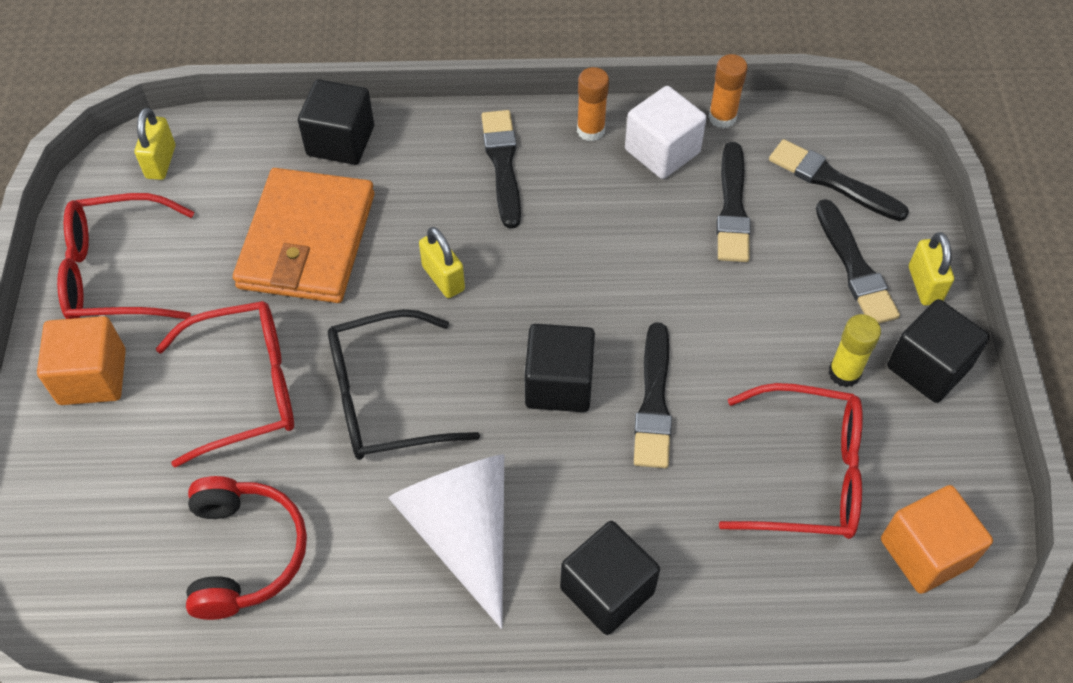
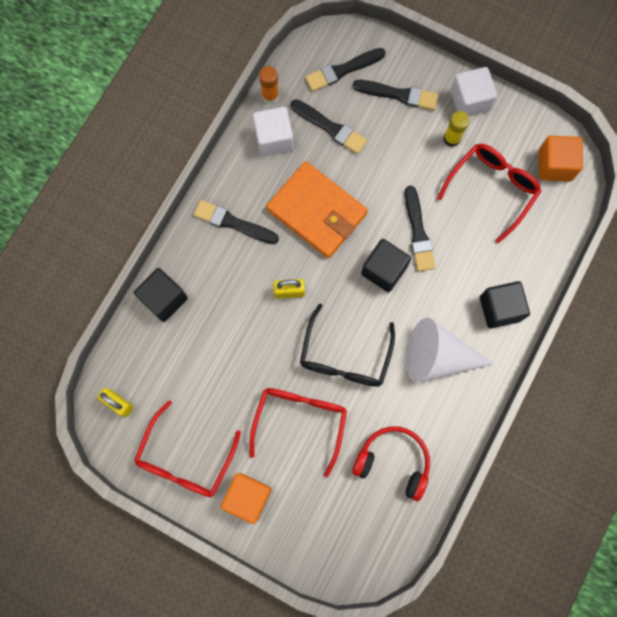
camera: 60 degrees left, 20 degrees up
(307, 241) = (223, 349): orange wallet -> orange wallet (317, 212)
(590, 130) = (238, 166): orange glue stick -> none
(654, 401) = (418, 232): black brush -> black brush turned 45 degrees clockwise
(924, 285) = (426, 71): yellow padlock -> none
(928, 367) = (469, 100): black cube -> white cube

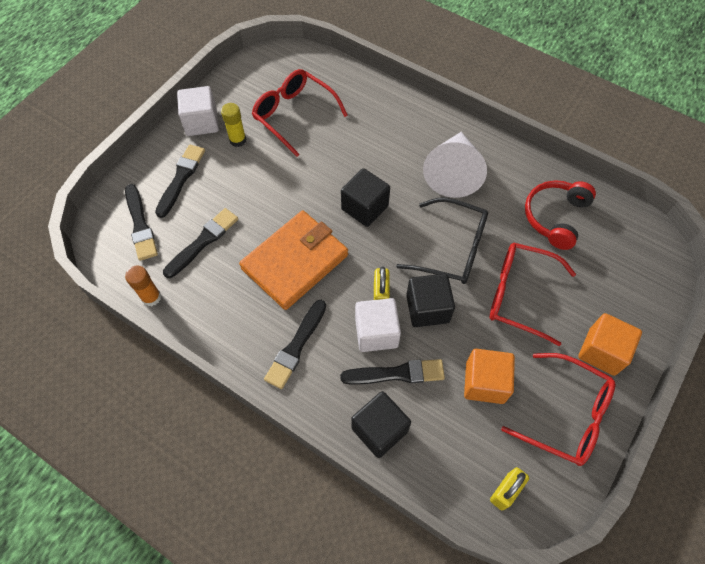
camera: 85 degrees left, 15 degrees down
(274, 139) = (204, 297): white cube -> white cube (376, 332)
(418, 232) = (329, 176): black brush -> black brush (396, 373)
(499, 308) = (409, 121): black cube -> black cube (427, 308)
(554, 165) = (279, 69): orange cube -> orange cube (484, 382)

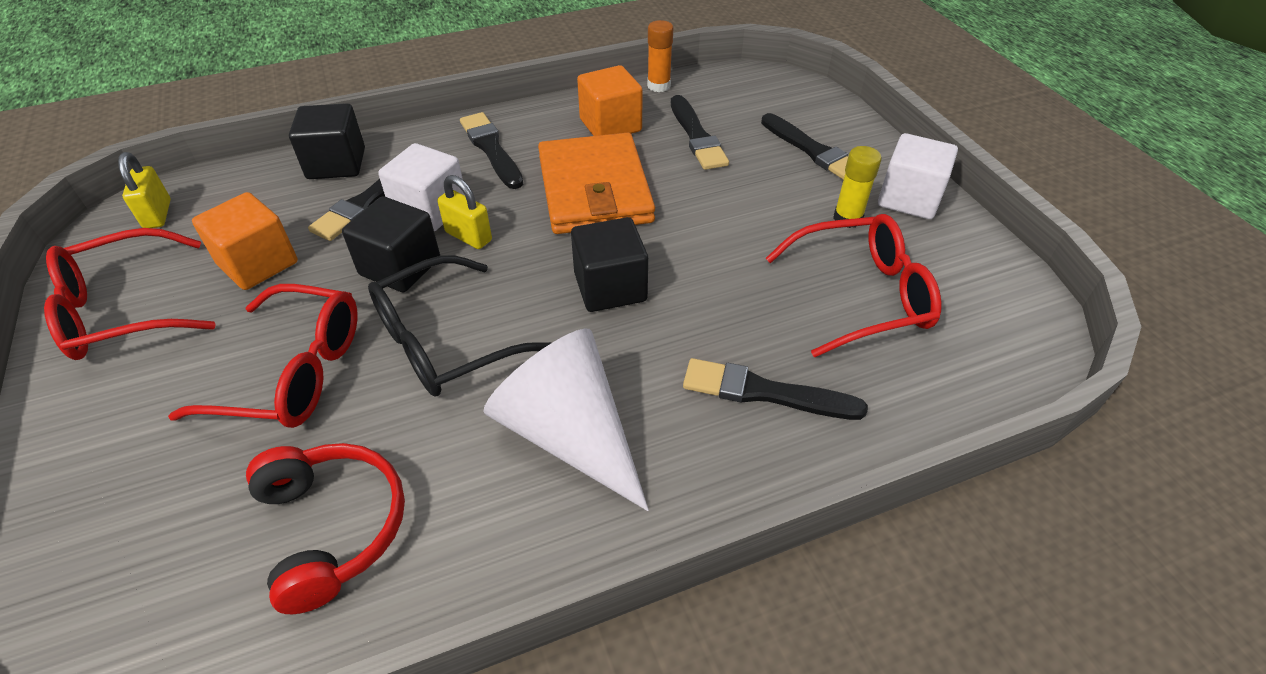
camera: 125 degrees right, 15 degrees down
(140, 225) = (764, 105): black brush -> black brush (765, 392)
(520, 295) = (292, 372): red glasses -> red glasses turned 45 degrees clockwise
(602, 351) = (109, 407): orange cube -> orange cube (610, 125)

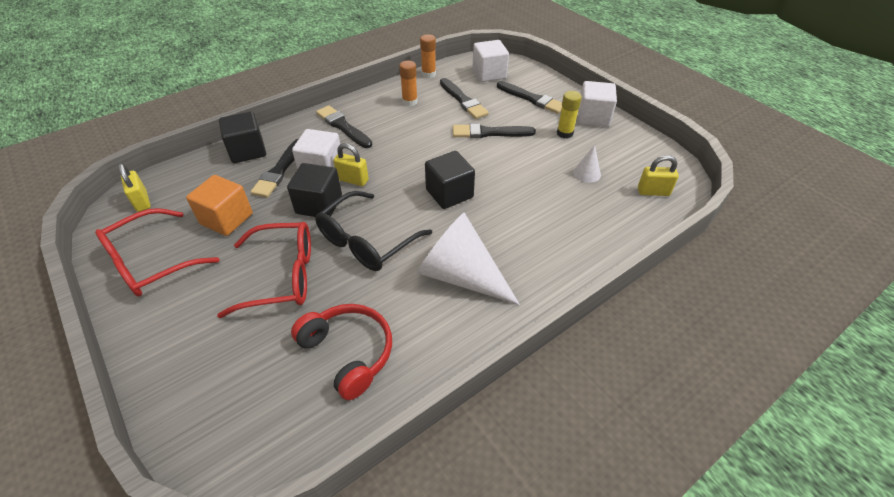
camera: 15 degrees left, 0 degrees up
(594, 189) = (416, 140): orange wallet -> none
(610, 125) = (410, 102): orange cube -> orange glue stick
(757, 99) = (489, 74): none -> white cube
(765, 392) = (556, 232): black brush -> black brush (489, 133)
(861, 295) = (587, 173): red glasses -> white cone
(972, 352) = (653, 192): none -> yellow padlock

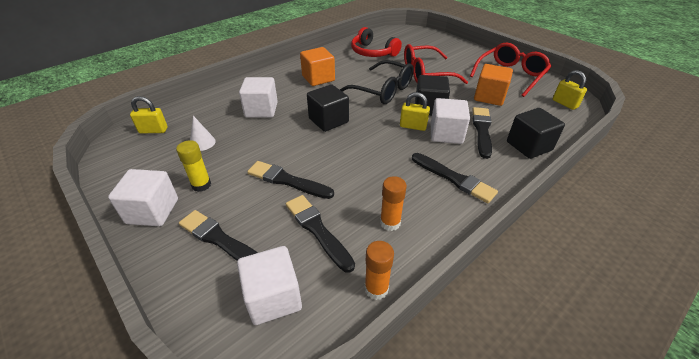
camera: 175 degrees right, 5 degrees down
(367, 241) = (382, 90): black glasses -> black glasses turned 90 degrees clockwise
(461, 275) = (318, 78): white cone -> orange cube
(489, 133) = (287, 181): black brush -> black brush turned 150 degrees counterclockwise
(535, 215) = (261, 110): none -> white cube

